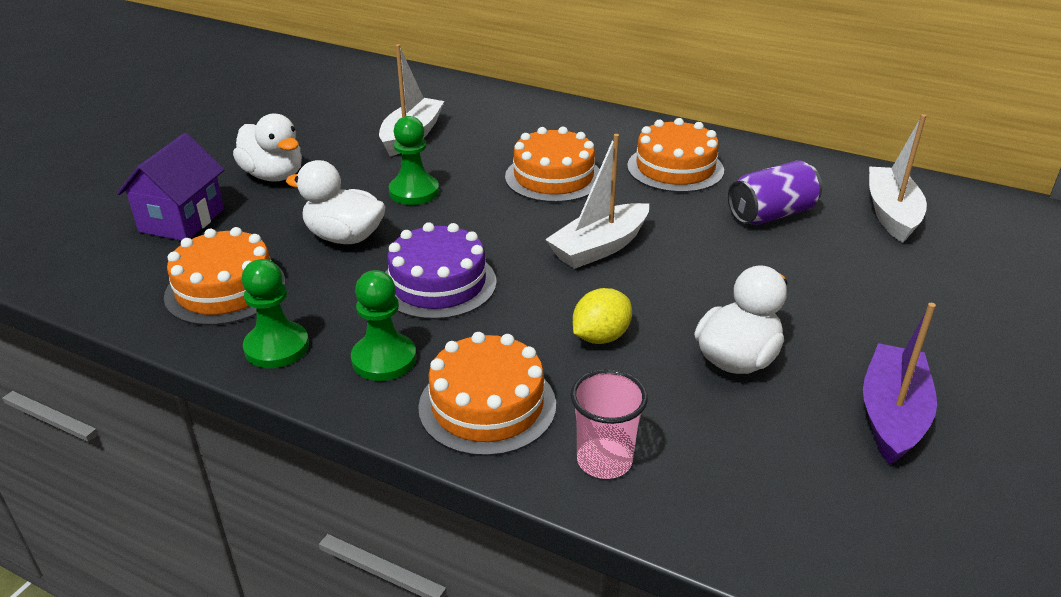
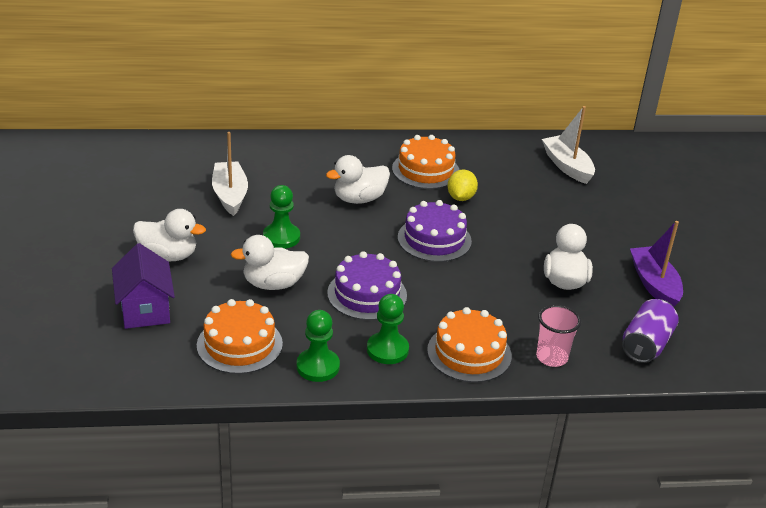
camera: 35 degrees left, 0 degrees up
(553, 177) = (359, 199): orange cake -> white duck
(599, 247) = (434, 239): white boat -> purple cake
(600, 337) = (488, 294): yellow lemon -> yellow lemon (461, 197)
(771, 214) = (507, 186): purple can -> purple can (646, 345)

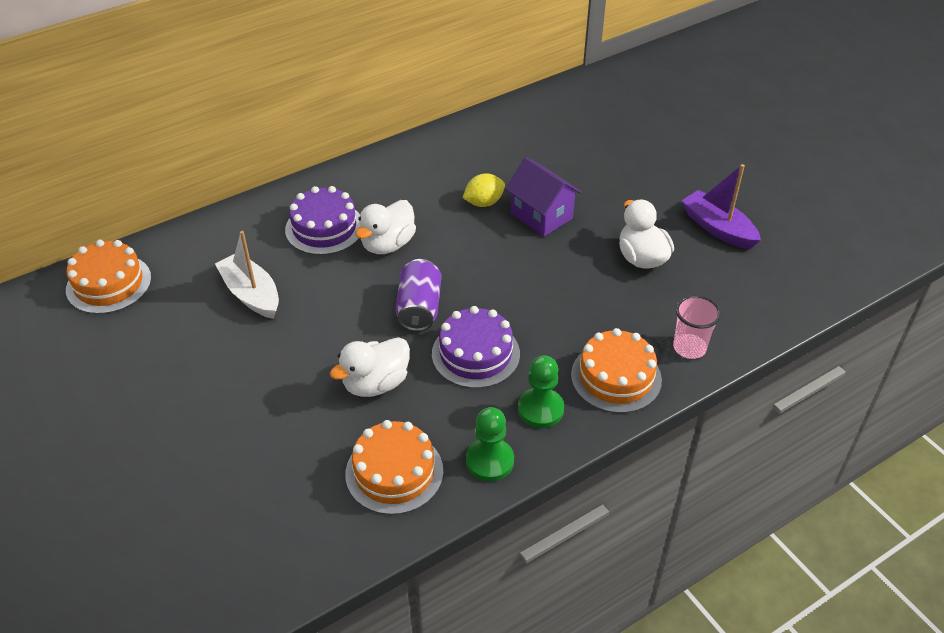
camera: 25 degrees left, 10 degrees up
(145, 310) = (264, 477): purple house -> purple house (541, 216)
(168, 256) = (240, 398): white duck -> none
(281, 237) = (343, 324): green pawn -> none
(425, 170) = (428, 184): orange cake -> orange cake (109, 284)
(434, 239) = (493, 261): purple cake -> purple cake (324, 228)
(461, 197) = (484, 203): yellow lemon -> yellow lemon turned 75 degrees clockwise
(567, 166) = (554, 128): white boat -> none
(646, 345) = (756, 297): purple can -> purple can (419, 308)

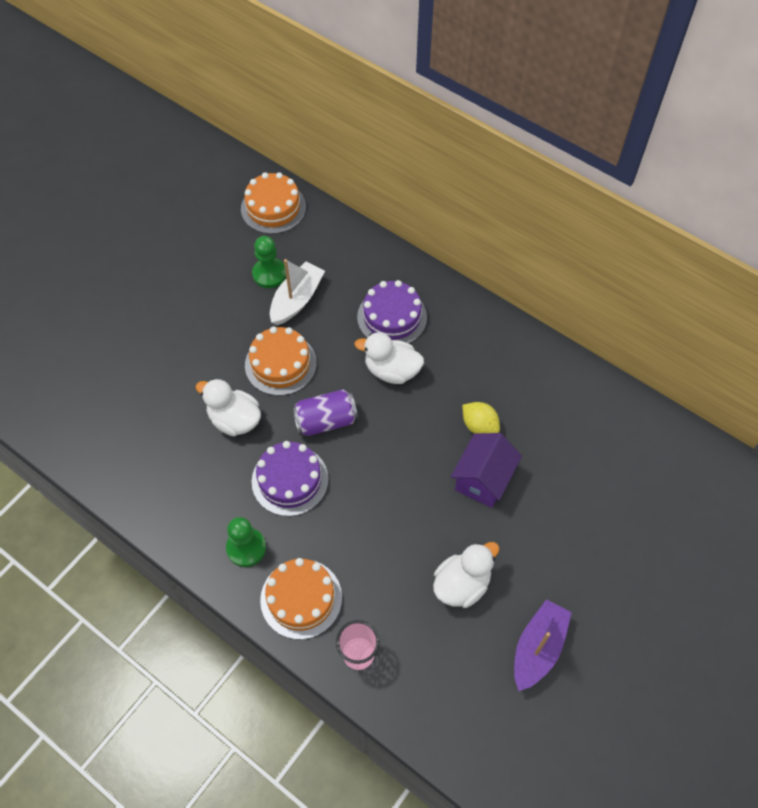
camera: 70 degrees right, 15 degrees up
(394, 472) = (154, 464): orange cake -> orange cake (280, 364)
(489, 461) = (183, 526): green pawn -> green pawn (269, 274)

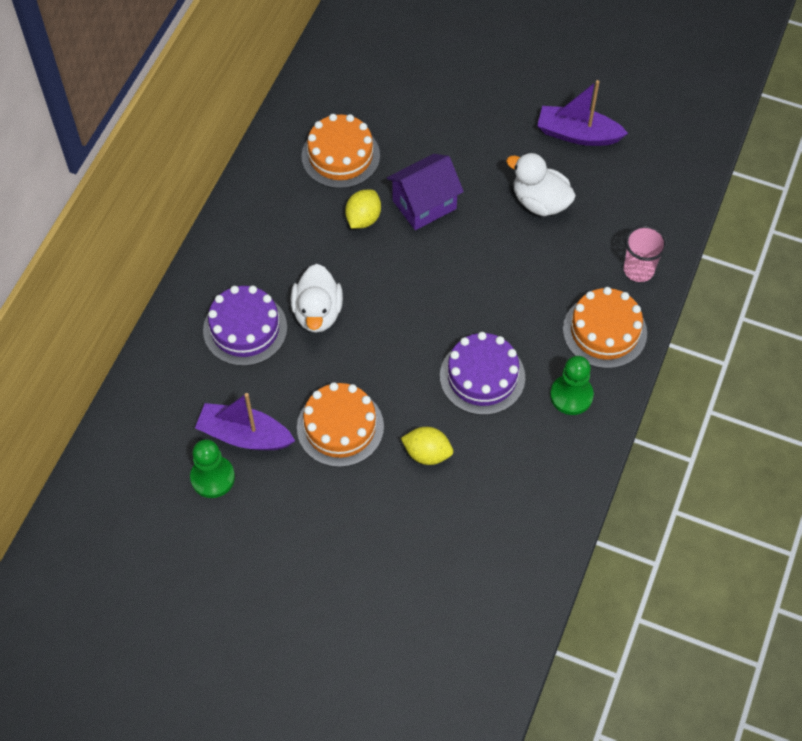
camera: 105 degrees left, 0 degrees up
(234, 420) = (427, 453): white duck -> yellow lemon
(273, 208) = (103, 505): orange cake -> orange cake (340, 156)
(297, 300) = (244, 435): white boat -> purple boat
(325, 421) = (400, 361): purple can -> none
(483, 480) = (424, 205): purple house -> purple house turned 45 degrees counterclockwise

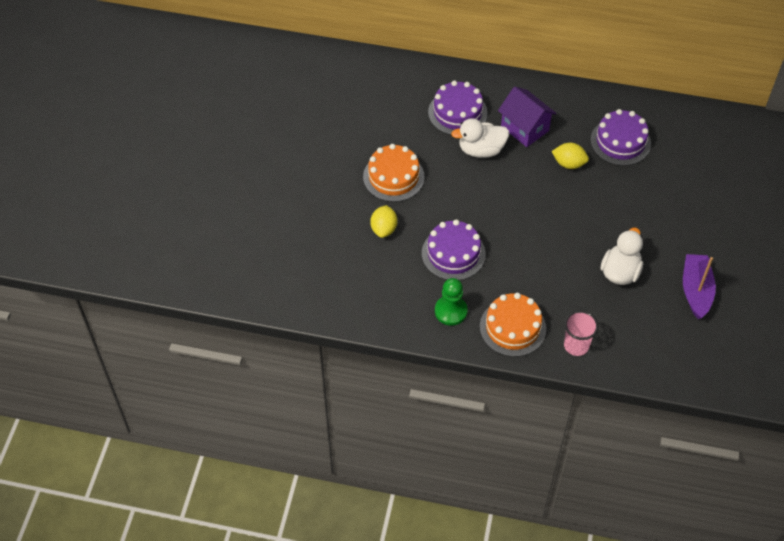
camera: 80 degrees right, 5 degrees down
(212, 477) = (342, 116): green pawn -> none
(244, 435) = (376, 127): purple boat -> none
(340, 156) = (620, 142): orange cake -> purple cake
(424, 205) = (593, 198): purple house -> purple house (524, 128)

